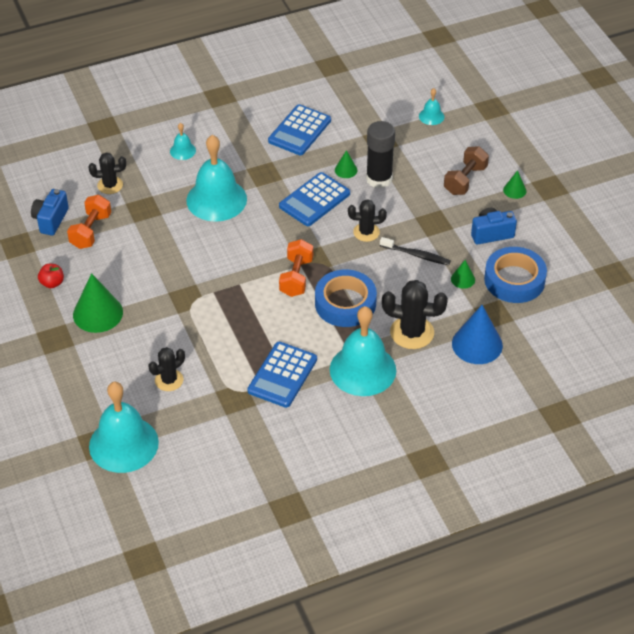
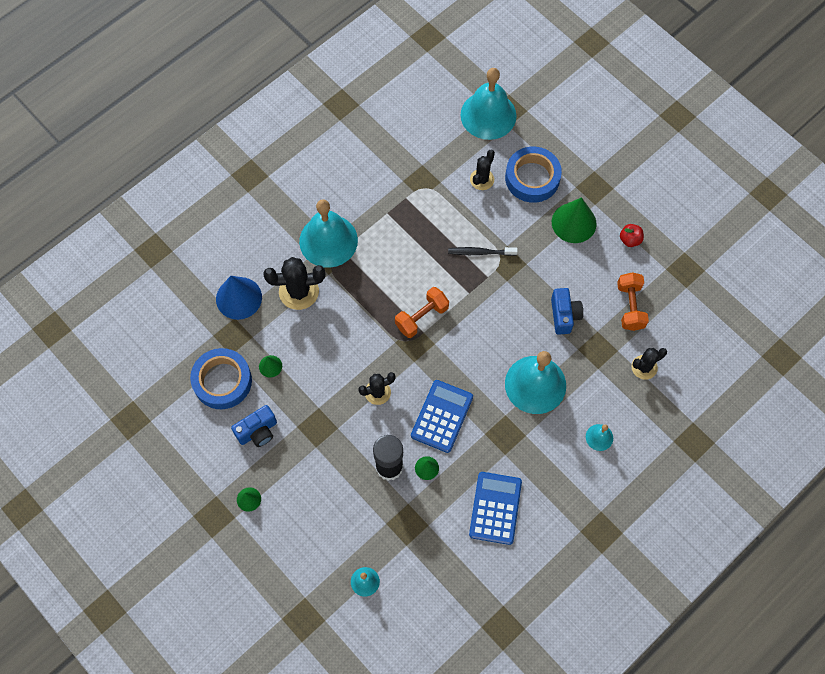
camera: 160 degrees right, 20 degrees up
(50, 220) = (673, 307): blue camera -> blue camera (564, 315)
(282, 375) = (392, 214): blue calculator -> none
(296, 277) = (421, 317): orange dumbbell -> orange dumbbell turned 60 degrees clockwise
(345, 303) = (367, 303): blue tape -> blue tape (532, 178)
(416, 255) = (321, 380): black toothbrush -> black toothbrush (480, 252)
(465, 180) = (302, 496): brown dumbbell -> none

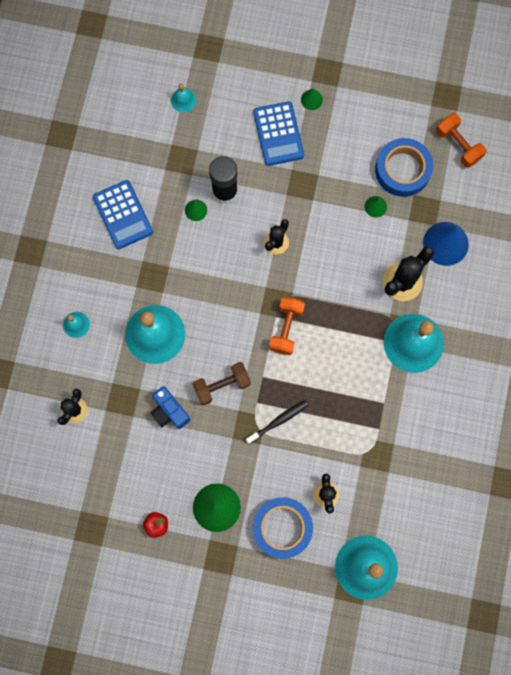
camera: 145 degrees right, 10 degrees up
(258, 431) = (344, 151): blue camera -> none
(442, 416) = (212, 257): blue calculator -> blue calculator (278, 134)
(507, 307) = (222, 385): none -> brown dumbbell
(630, 306) = (118, 458): orange dumbbell -> orange dumbbell (458, 145)

